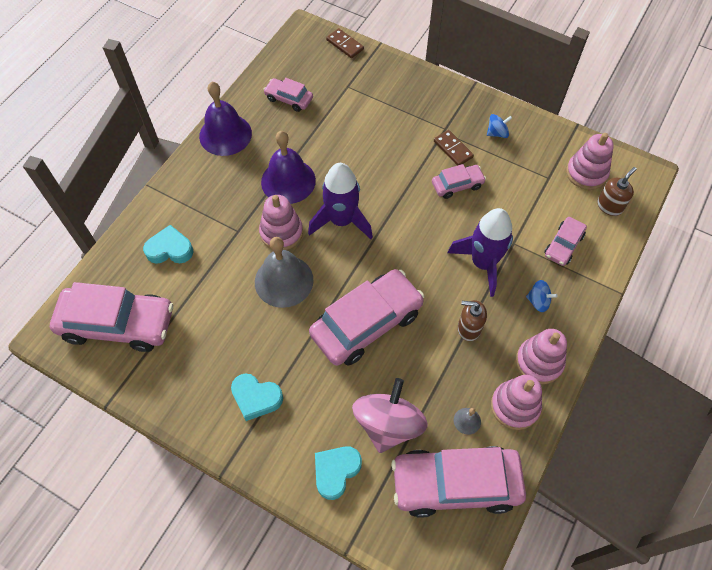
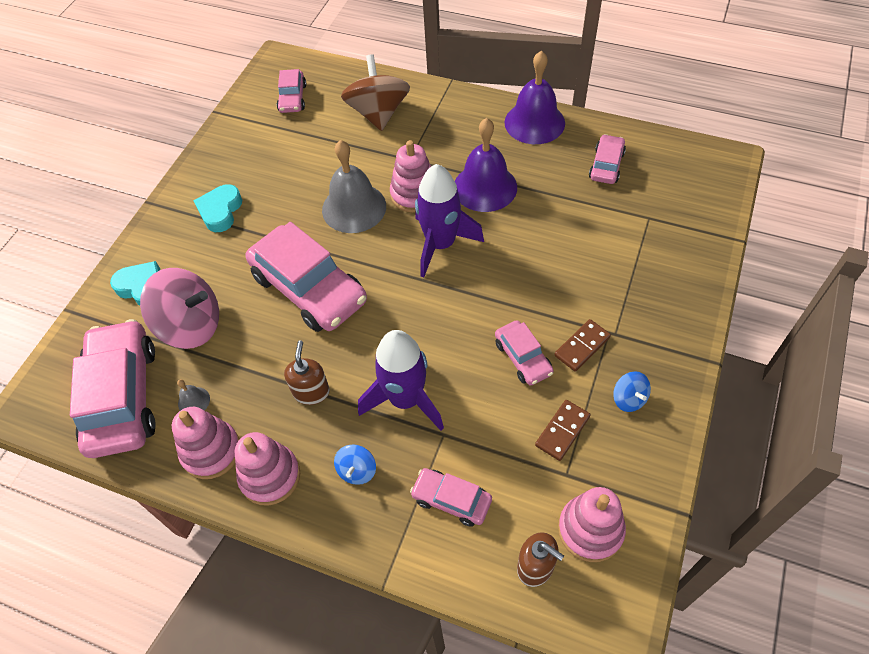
camera: 85 degrees right, 5 degrees down
(118, 324) = (292, 98): pink car -> pink car, size x0.50
(170, 249) = (378, 113): turquoise heart -> brown spinning top
(345, 45) = (720, 203): brown domino -> brown domino (562, 431)

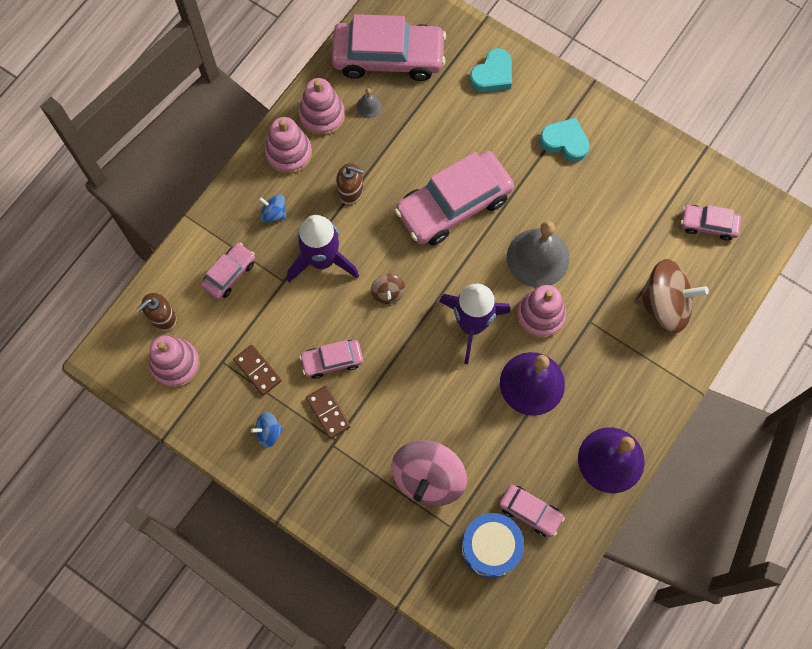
camera: 100 degrees right, 15 degrees up
(191, 325) = (442, 109): pink spinning top -> pink spinning top (428, 478)
(428, 324) = (388, 293): none -> brown spinning top
(652, 186) = (490, 547): none -> blue drum

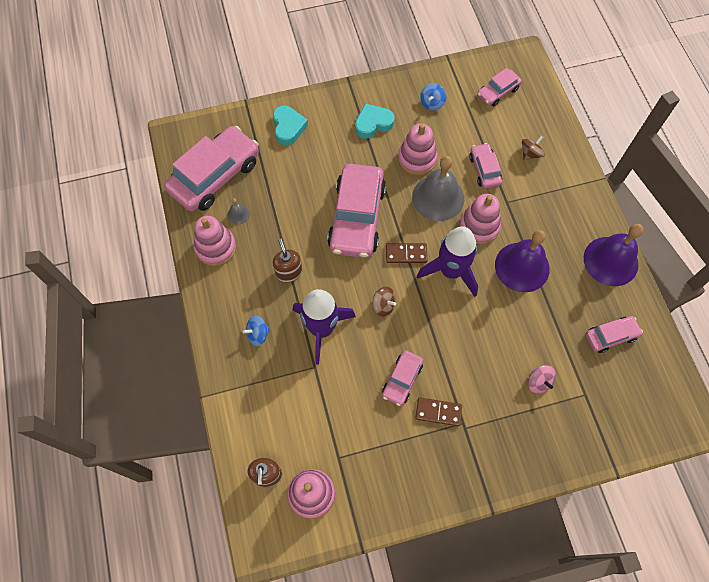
camera: 50 degrees left, 5 degrees down
(229, 274) = (276, 400): pink car -> pink car (484, 170)
(257, 370) = (366, 437): brown domino -> brown domino (406, 254)
(268, 432) = (420, 466): blue spinning top -> blue spinning top (432, 103)
(289, 153) = (222, 290): pink stacking toy -> pink stacking toy (417, 159)
(351, 191) = (289, 272): brown soap dispenser -> brown soap dispenser turned 75 degrees counterclockwise
(428, 478) = (538, 382): pink spinning top -> pink spinning top, size x0.47
(490, 547) = (618, 380): blue drum -> none
(664, 305) = (530, 154): brown spinning top -> brown spinning top, size x0.47

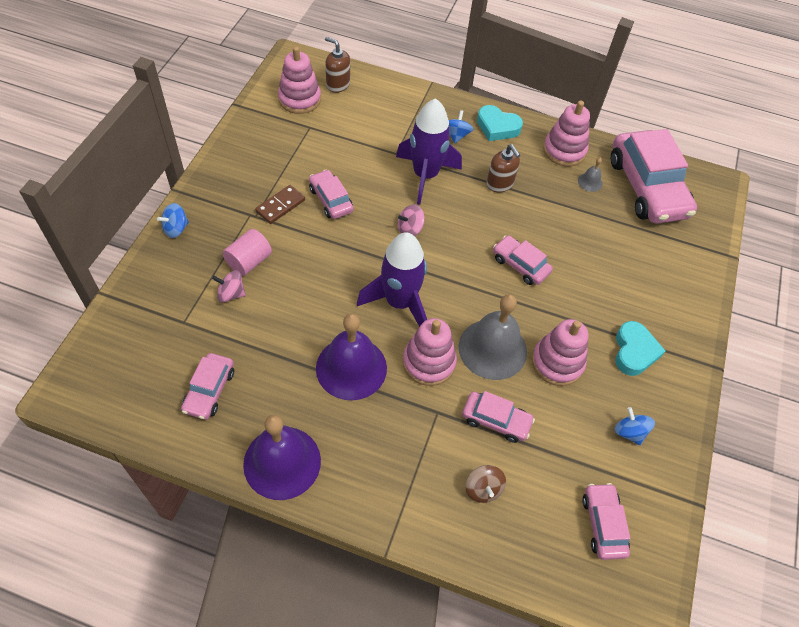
camera: 120 degrees right, 10 degrees down
(288, 127) = (675, 273): turquoise heart -> turquoise heart (497, 127)
(289, 272) = (500, 184): brown soap dispenser -> brown soap dispenser turned 45 degrees clockwise
(357, 218) = (520, 265): pink car -> pink car, size x0.50
(383, 305) = (410, 229): brown spinning top -> pink spinning top
(406, 254) = (448, 279): brown domino -> none
(504, 393) = (249, 261): none -> pink cylinder
(524, 471) = (176, 229): none -> blue spinning top

